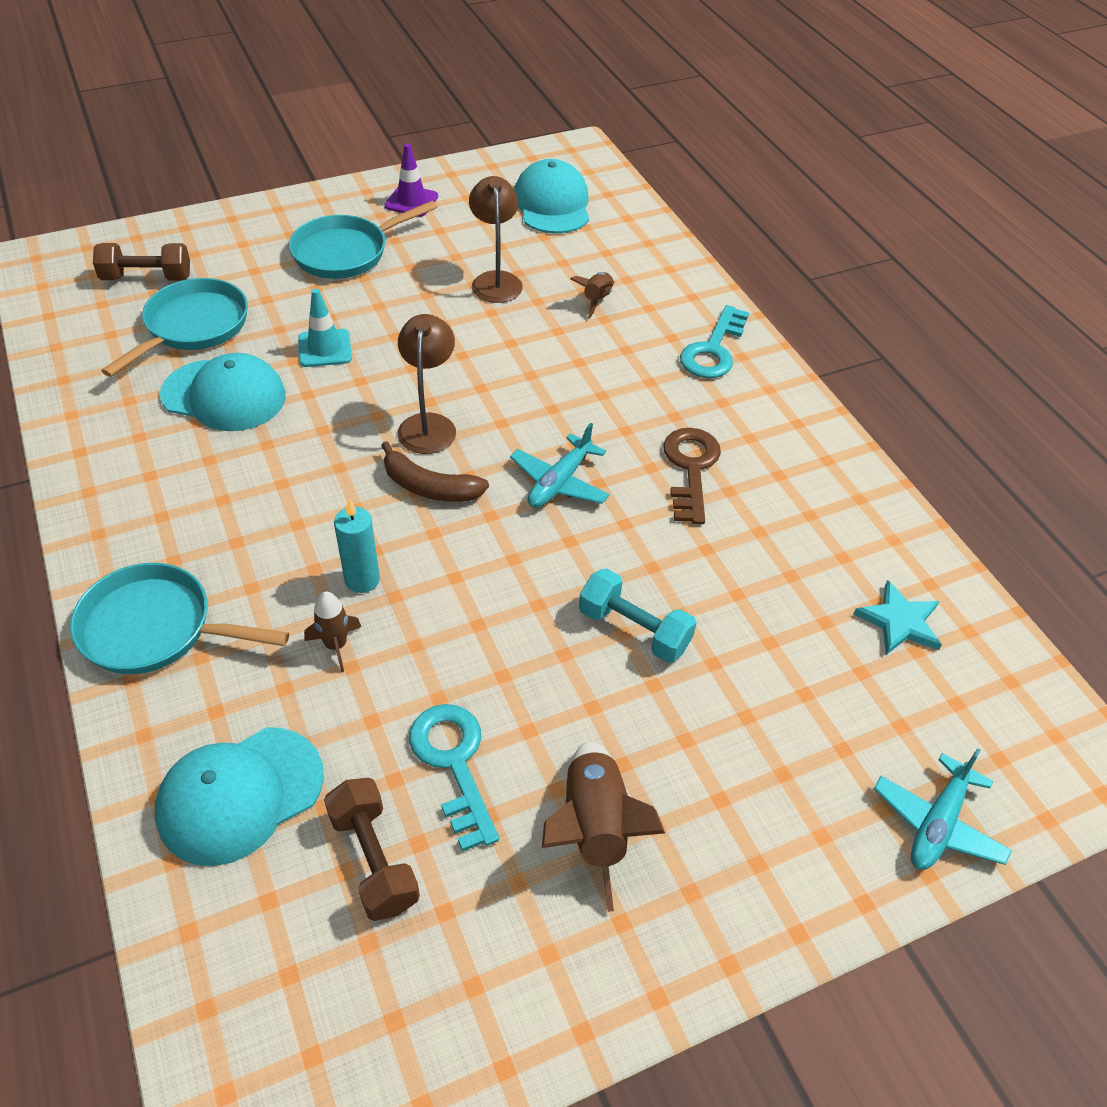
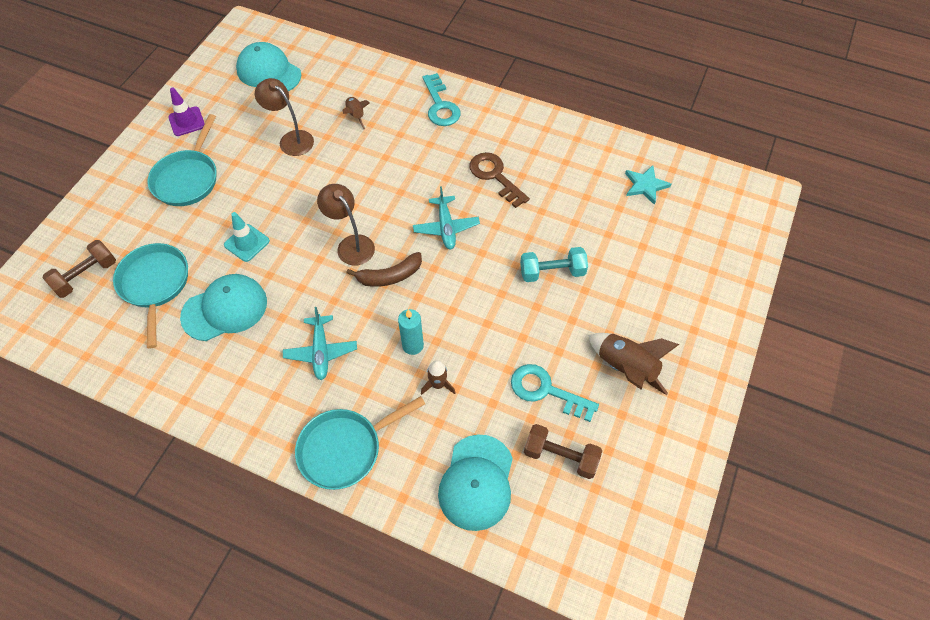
camera: 40 degrees left, 10 degrees up
(937, 823) = (735, 260): turquoise plane -> turquoise plane (321, 351)

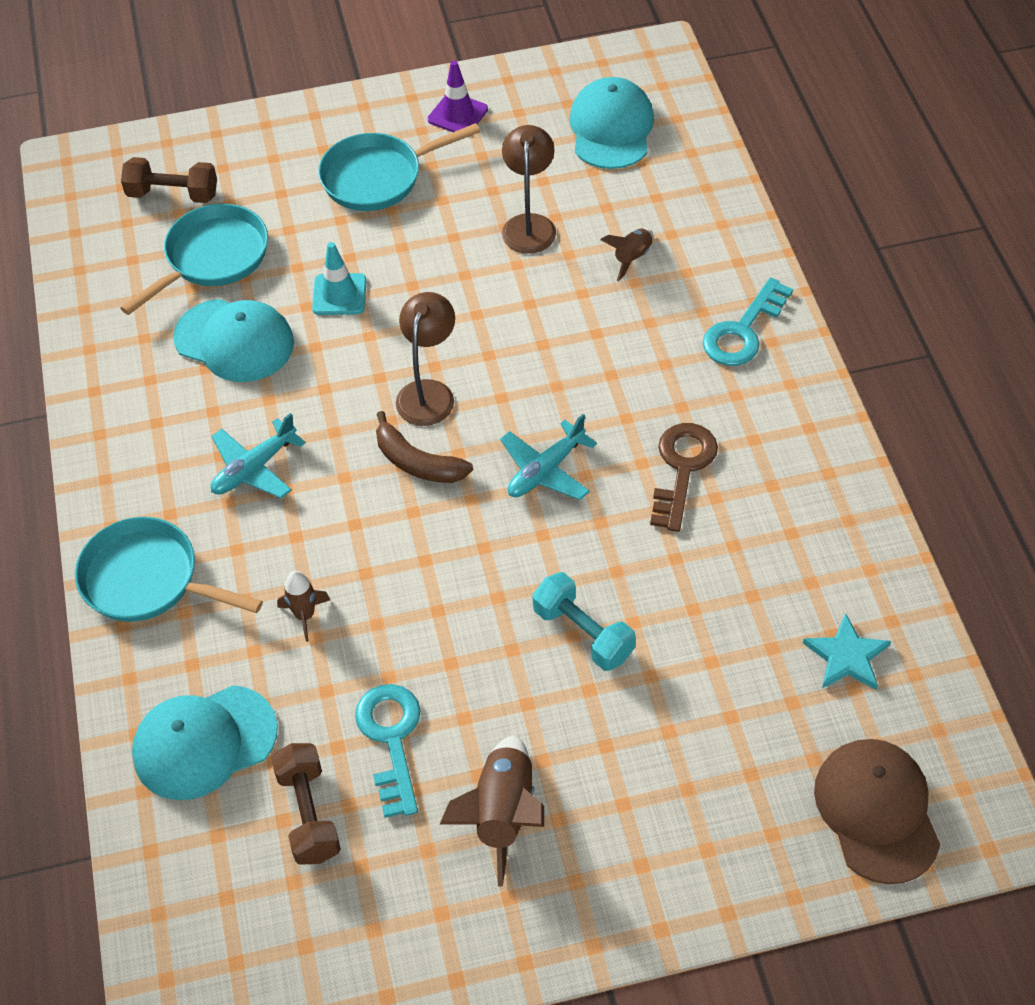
camera: 55 degrees right, 5 degrees down
(413, 345) = (338, 553): turquoise candle -> none
(729, 226) = (876, 811): none -> brown cap

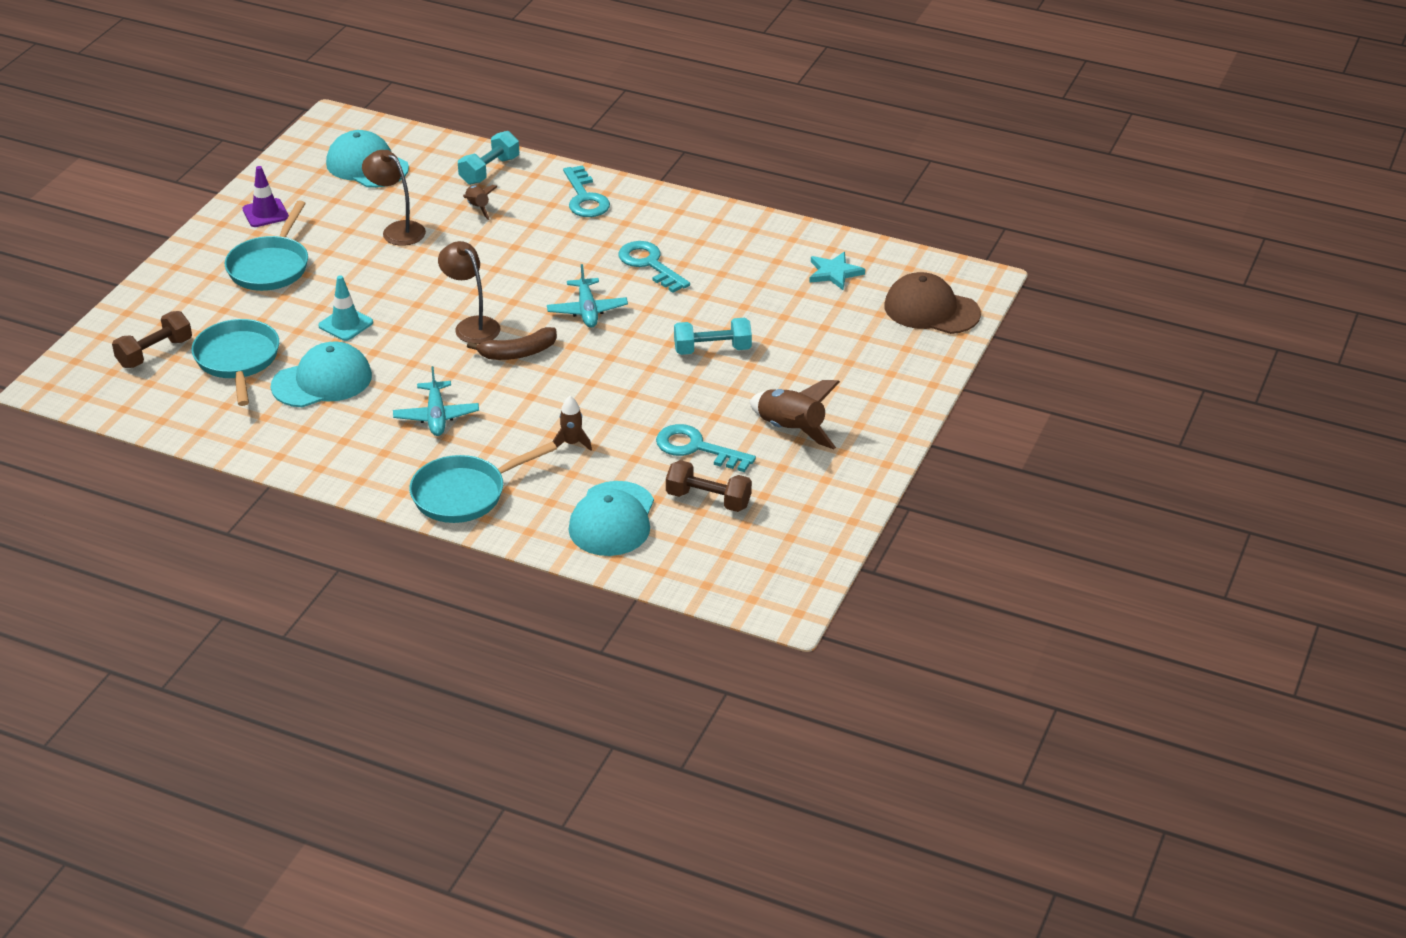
camera: 55 degrees left, 15 degrees down
(682, 469) = (650, 264): brown key -> turquoise key
(705, 222) = (489, 170): none -> turquoise dumbbell

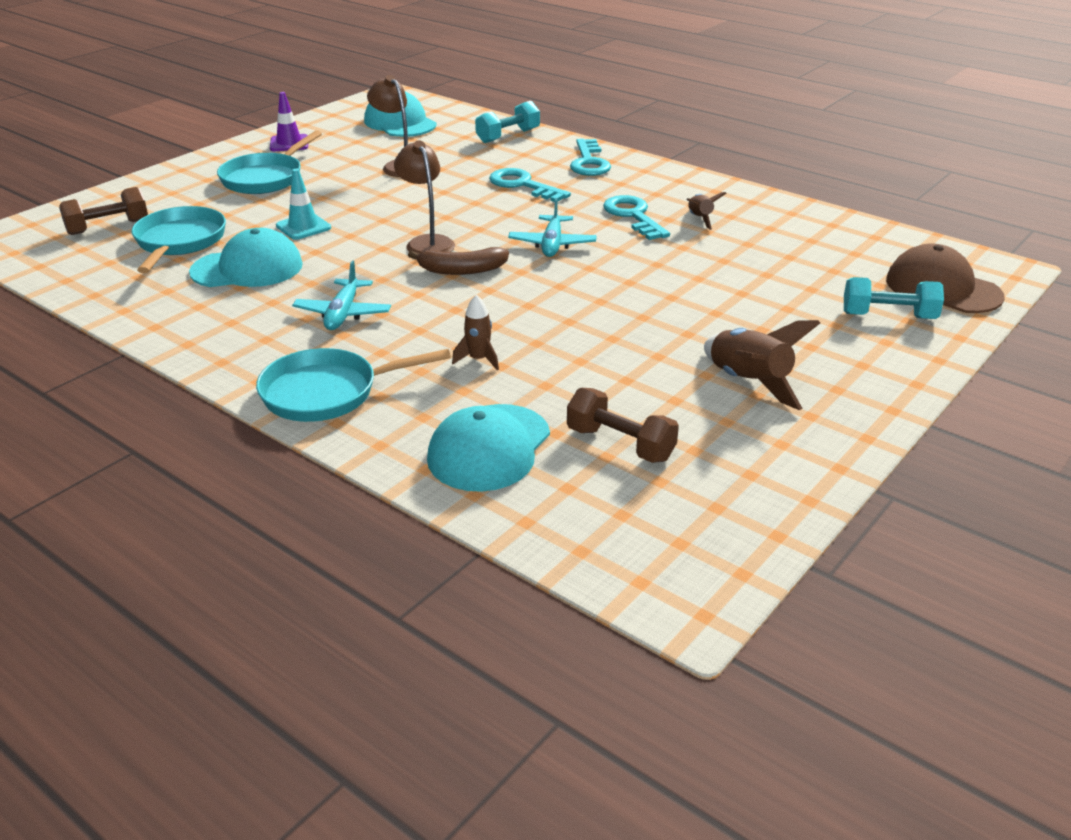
camera: 15 degrees right, 5 degrees down
(478, 207) = (483, 159): brown rocket -> brown rocket (700, 219)
(697, 448) = (625, 385): turquoise key -> turquoise key (523, 185)
(712, 349) = (676, 293): turquoise dumbbell -> turquoise dumbbell (888, 316)
(834, 273) = (832, 244): turquoise star -> none

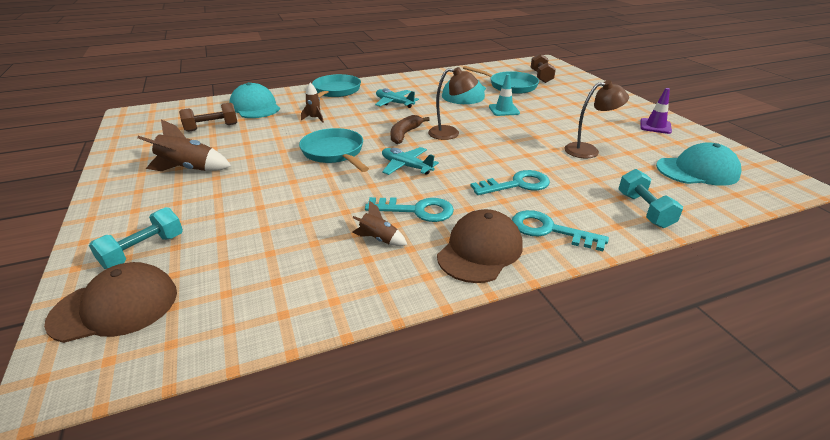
camera: 120 degrees right, 0 degrees up
(265, 178) = (588, 112): turquoise pan -> turquoise pan (334, 153)
(655, 180) = (480, 250): none -> brown cap

